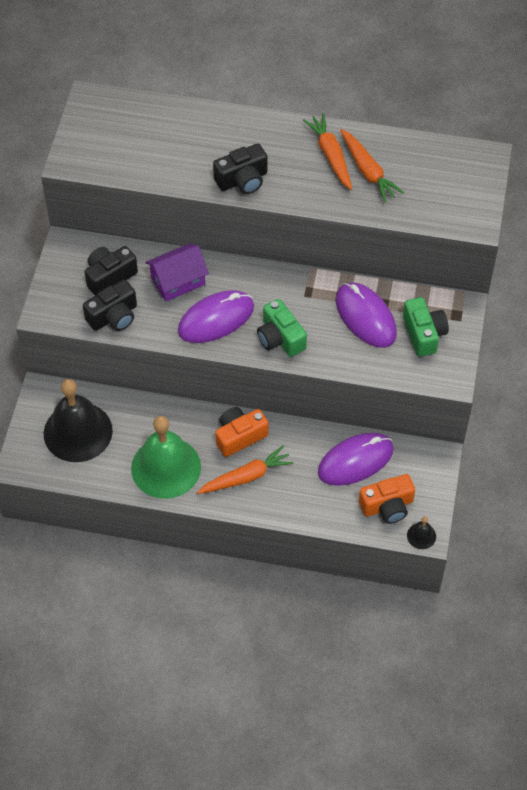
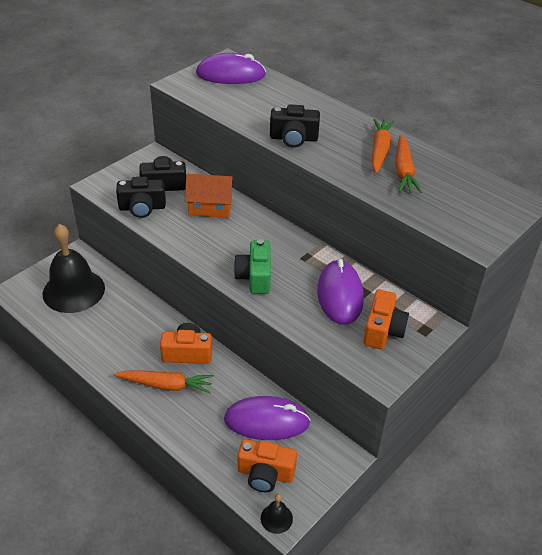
camera: 30 degrees right, 15 degrees down
(166, 467) = (111, 346): green bell -> none
(178, 281) = (210, 207): purple house -> orange house
(216, 319) = (215, 242): purple mouse -> purple mouse (230, 74)
(424, 334) = (383, 330): green camera -> orange camera

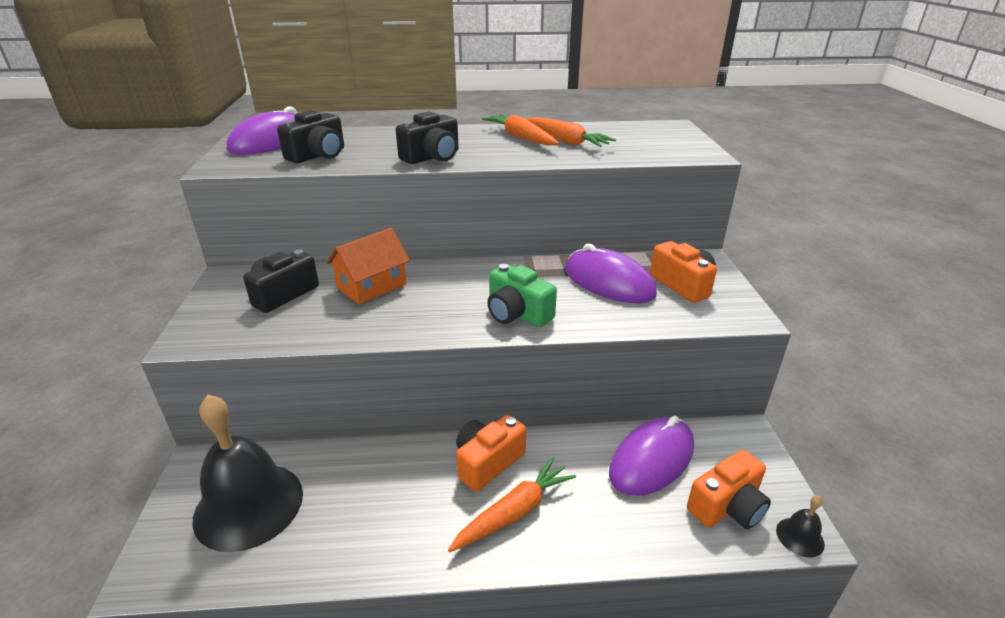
camera: 45 degrees left, 10 degrees down
(142, 208) = (289, 327): black camera -> black camera (318, 155)

